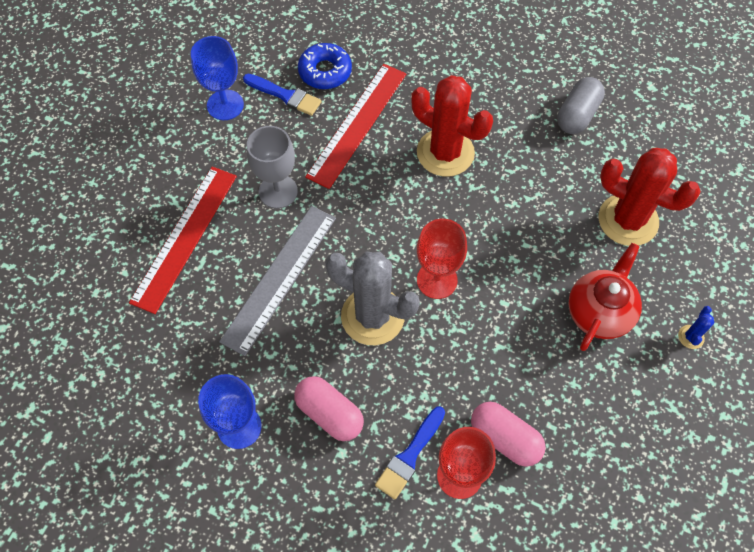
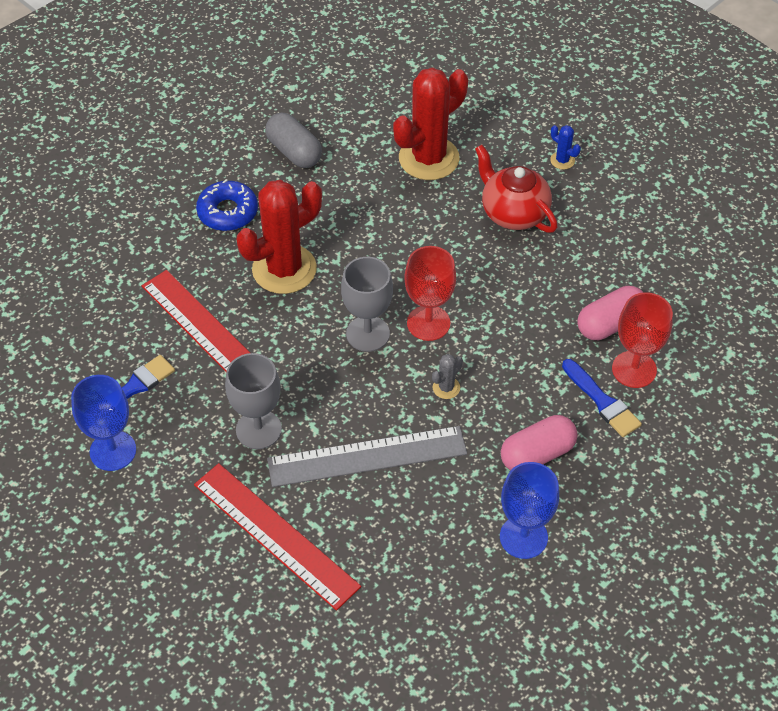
camera: 70 degrees left, 10 degrees down
(279, 278) = (367, 457): grey ruler -> grey ruler turned 60 degrees counterclockwise
(325, 71) = (120, 342): blue donut -> blue donut (228, 212)
(372, 316) = (446, 388): grey cactus -> grey cactus, size x0.40
(405, 237) = (368, 334): none -> grey goblet

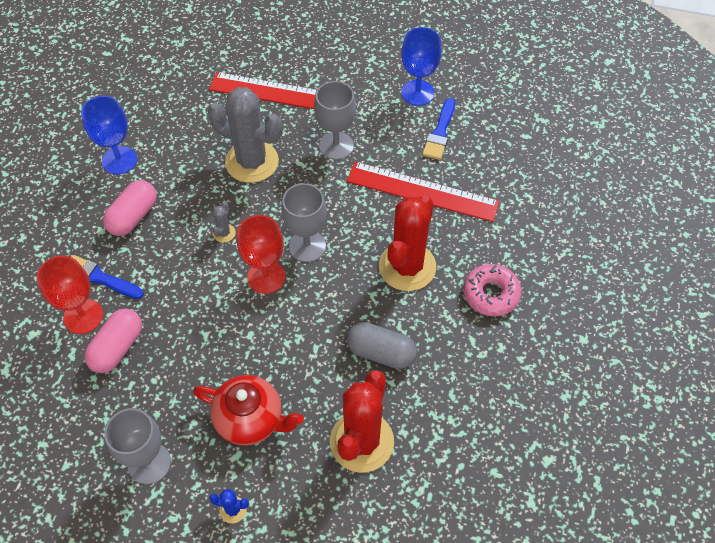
camera: 150 degrees right, 5 degrees up
(228, 212) = (491, 294): blue donut -> pink donut
(294, 152) = (485, 383): grey capsule -> grey capsule (381, 352)
(367, 457) = (252, 162): grey ruler -> grey cactus
(618, 220) = (149, 463): none -> grey goblet

